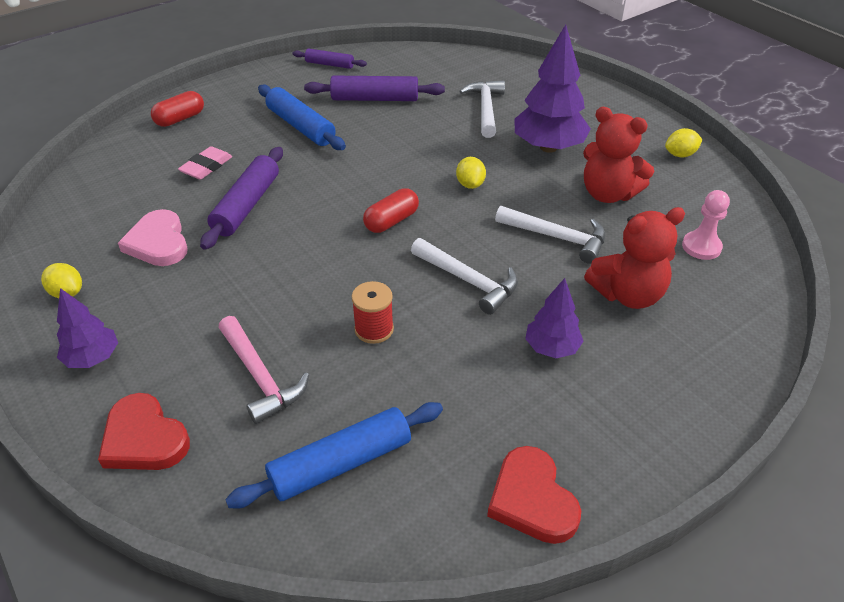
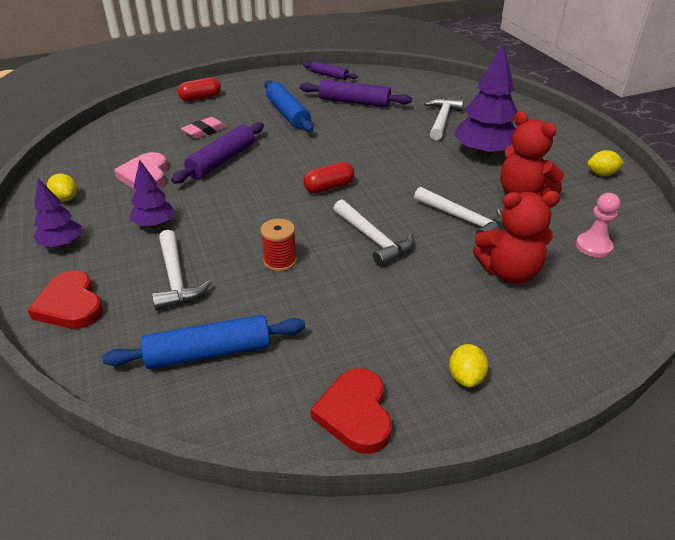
camera: 15 degrees right, 5 degrees down
(260, 377) = (176, 279): pink hammer -> white hammer
(470, 184) = (405, 171): yellow lemon -> yellow lemon (466, 377)
(551, 348) = (423, 301): purple tree -> purple tree (154, 224)

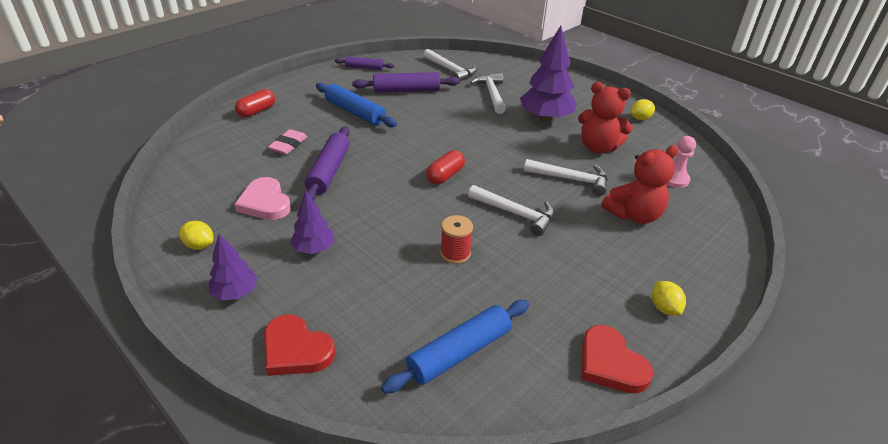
camera: 25 degrees left, 0 degrees up
(176, 279) = (377, 295): white hammer -> white hammer (451, 70)

